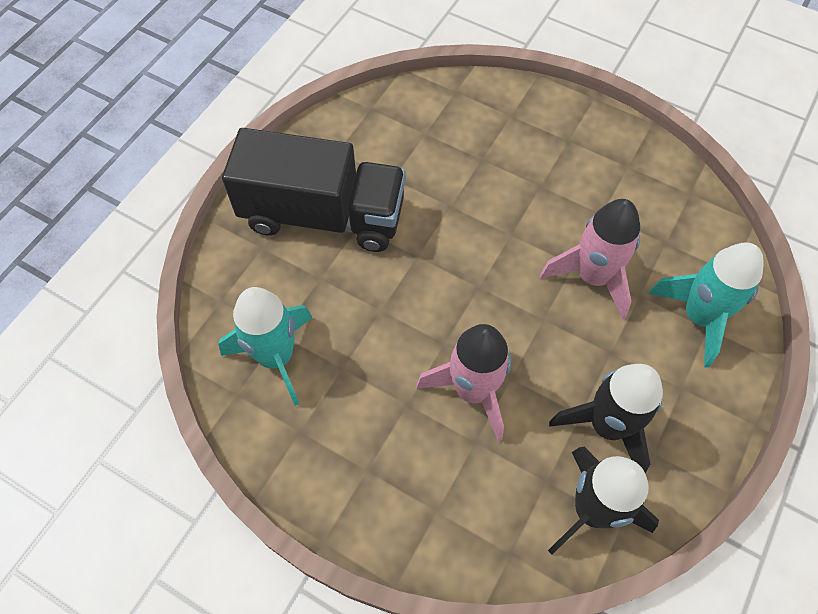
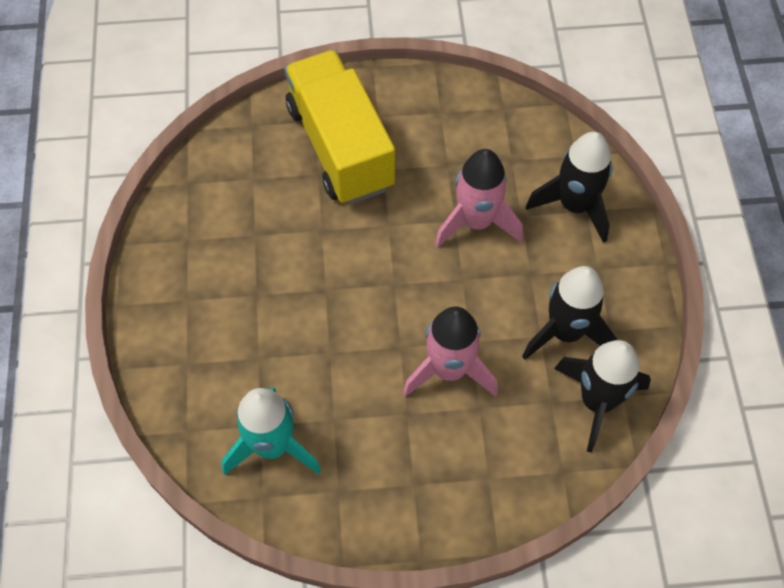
camera: 35 degrees left, 0 degrees up
(323, 215) = (219, 303): black truck -> none
(517, 147) = (340, 147): none -> yellow truck
(699, 317) = (574, 206): turquoise rocket -> black rocket

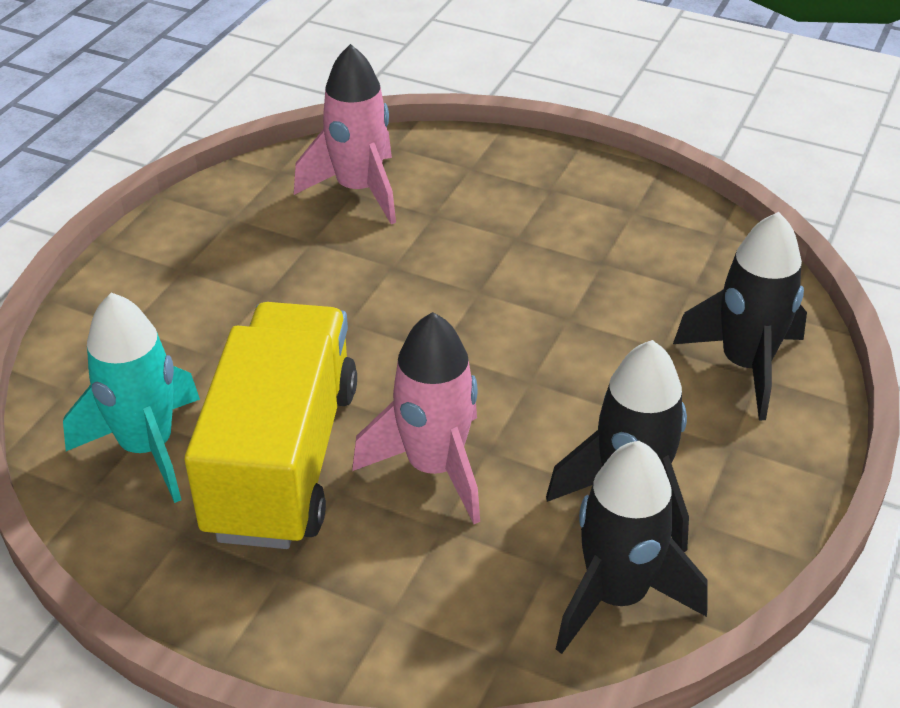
camera: 30 degrees right, 20 degrees down
(340, 147) = (480, 200): yellow truck -> yellow truck (283, 459)
(476, 222) = (594, 331): pink rocket -> pink rocket (359, 190)

